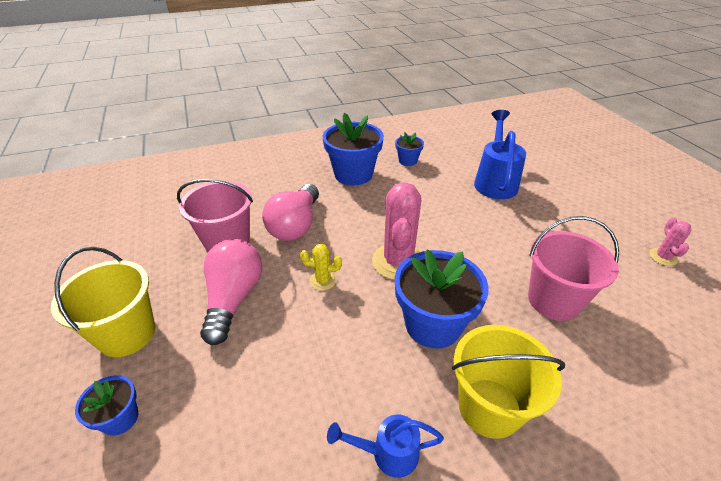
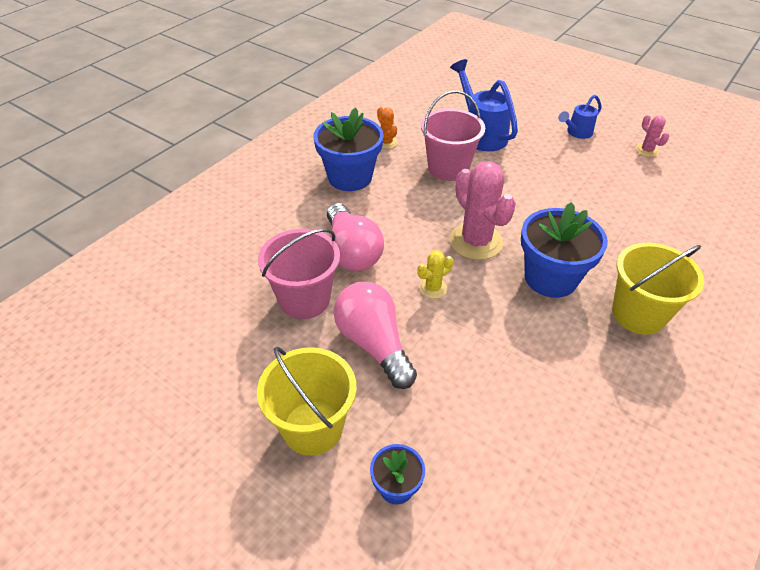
camera: 35 degrees left, 5 degrees up
(388, 453) = (608, 381): blue watering can -> blue watering can (576, 133)
(408, 161) = (386, 142): blue flower pot -> orange cactus
(553, 300) = (610, 217): pink bucket -> pink bucket (448, 168)

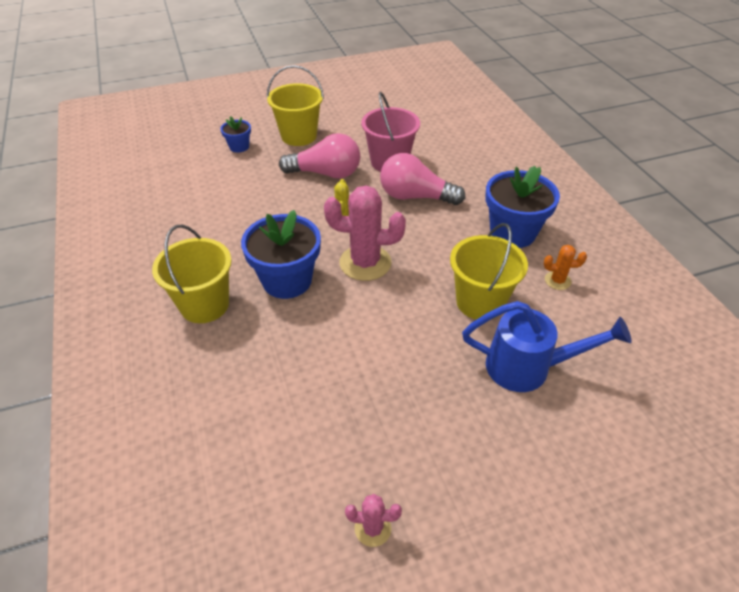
camera: 125 degrees right, 0 degrees up
(448, 168) = (480, 302): pink bucket -> yellow bucket
(576, 133) = (468, 474): blue watering can -> none

